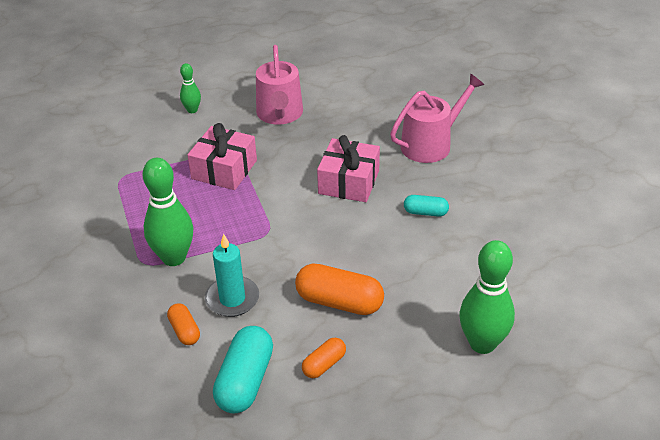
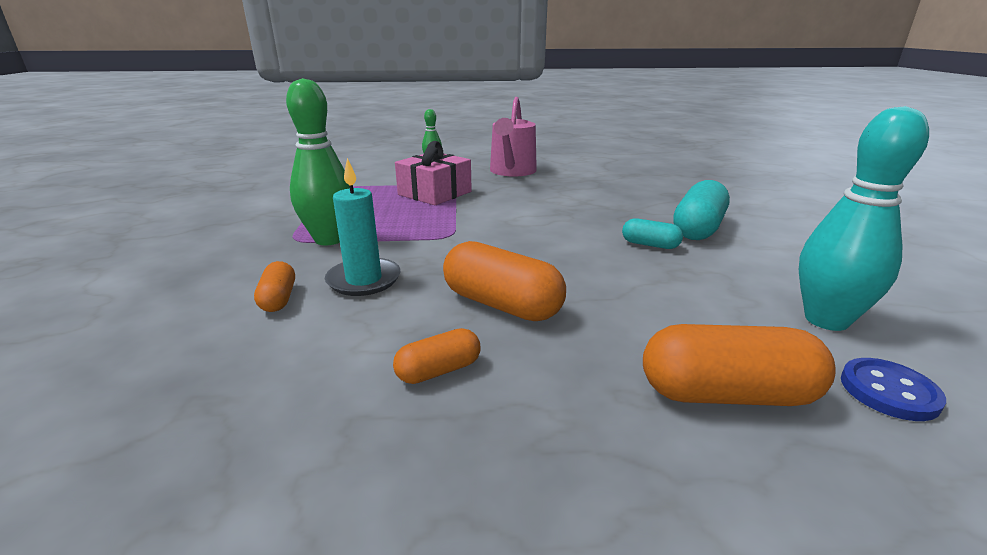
camera: 15 degrees right, 15 degrees down
(245, 381) = (305, 368): turquoise capsule -> turquoise capsule (698, 228)
(349, 182) = (562, 214): pink gift -> none
(431, 144) = (666, 201): pink watering can -> none
(482, 343) = (726, 394): green bowling pin -> orange capsule
(540, 271) = (826, 320): none -> turquoise bowling pin
(563, 322) = (889, 391): none -> blue button

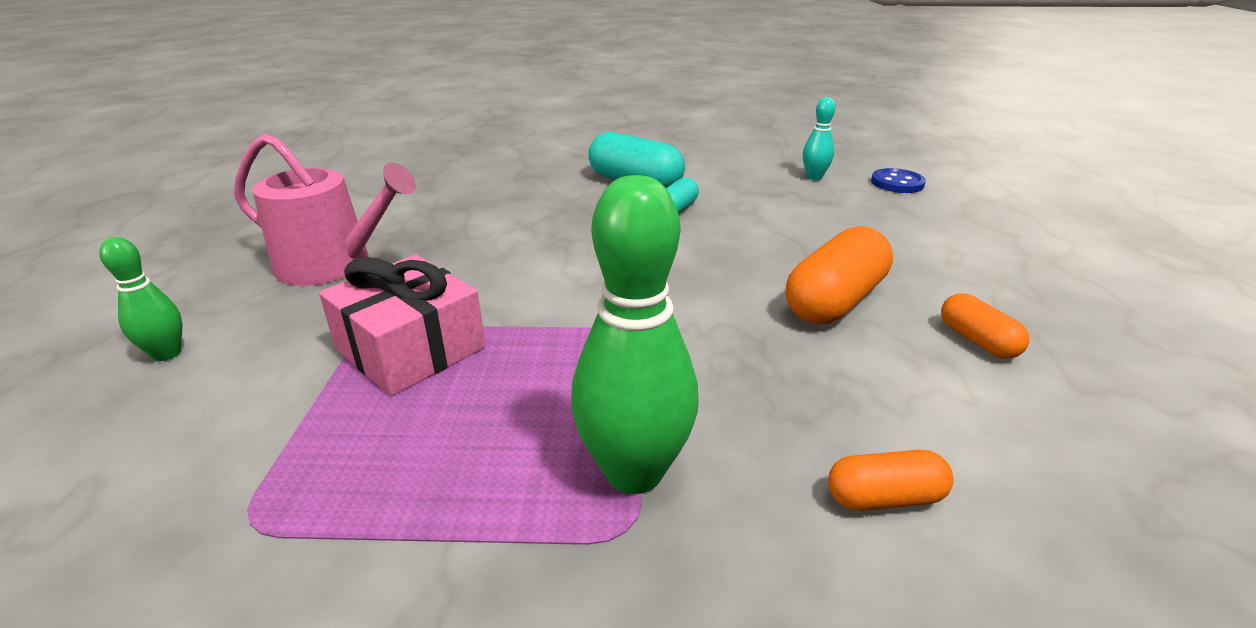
camera: 85 degrees left, 5 degrees up
(364, 280) = (798, 408): turquoise candle -> none
(726, 394) = (930, 226): orange capsule -> none
(826, 320) = (814, 177): turquoise bowling pin -> turquoise bowling pin, size x0.52

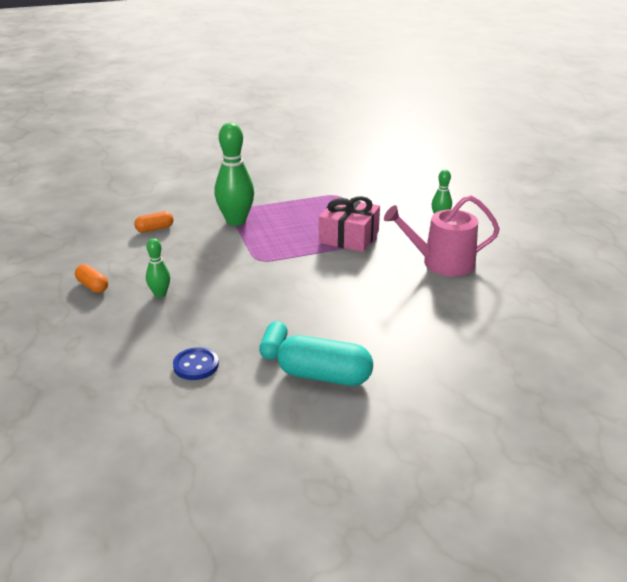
camera: 160 degrees right, 0 degrees up
(814, 177) = (160, 424): turquoise bowling pin -> none
(835, 301) = (160, 294): orange capsule -> green bowling pin
(897, 183) = (77, 433): blue button -> blue button (196, 365)

